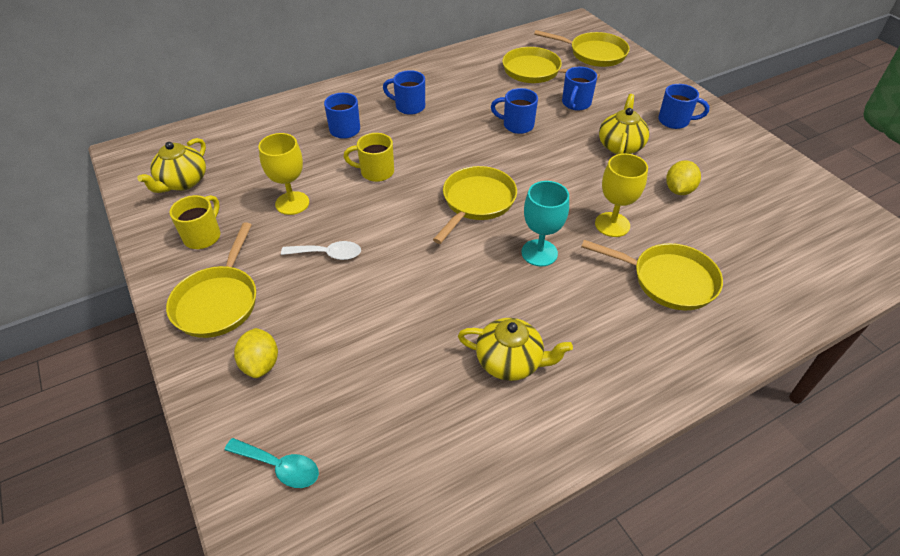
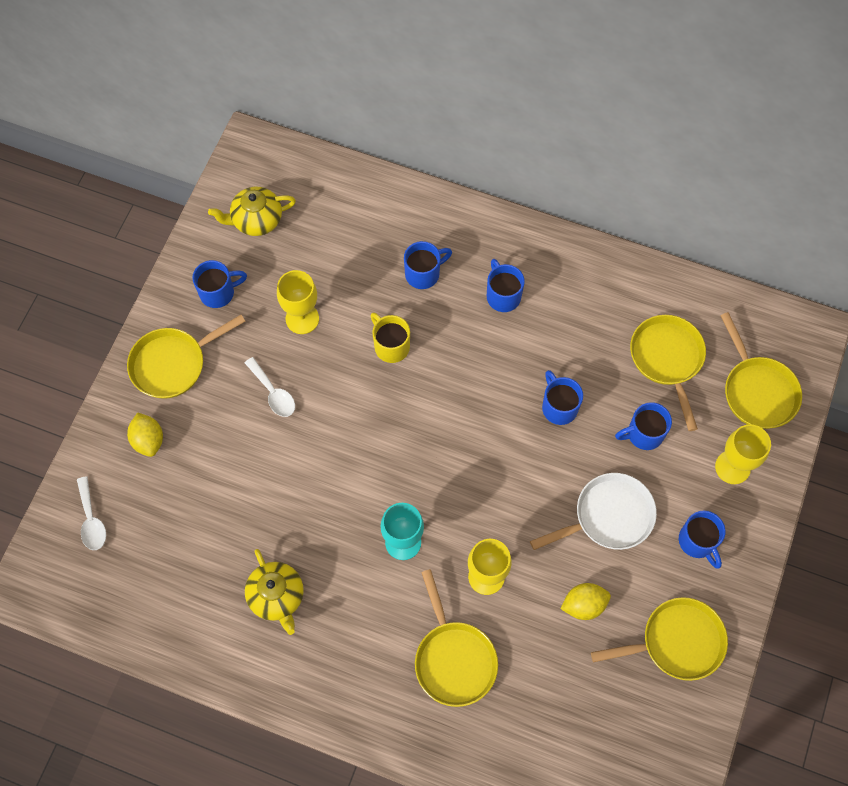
camera: 50 degrees right, 20 degrees up
(203, 236) = (218, 292): yellow mug -> blue mug
(261, 364) = (148, 440): yellow lemon -> yellow lemon turned 60 degrees counterclockwise
(280, 467) = (92, 520): turquoise spoon -> white spoon
(476, 202) = (422, 452): yellow pan -> yellow pan (677, 642)
(620, 146) = (608, 516): yellow teapot -> white pan
(635, 84) = (732, 467): none -> yellow goblet

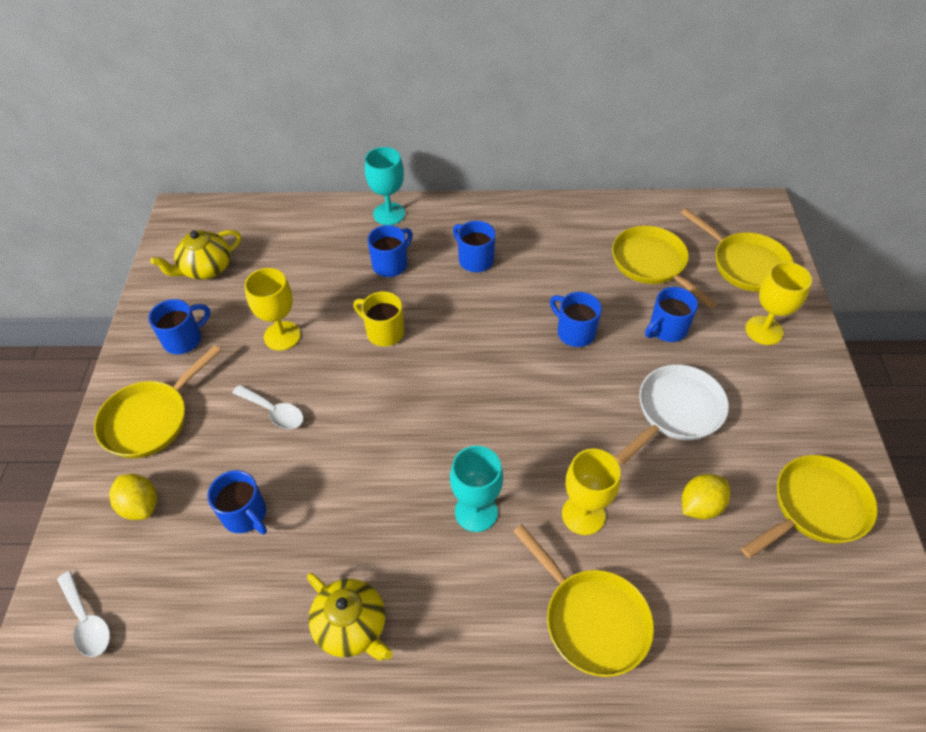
camera: 20 degrees left, 15 degrees down
(443, 212) = (389, 214): none -> turquoise goblet
(697, 542) = (774, 405): blue mug -> blue mug (245, 515)

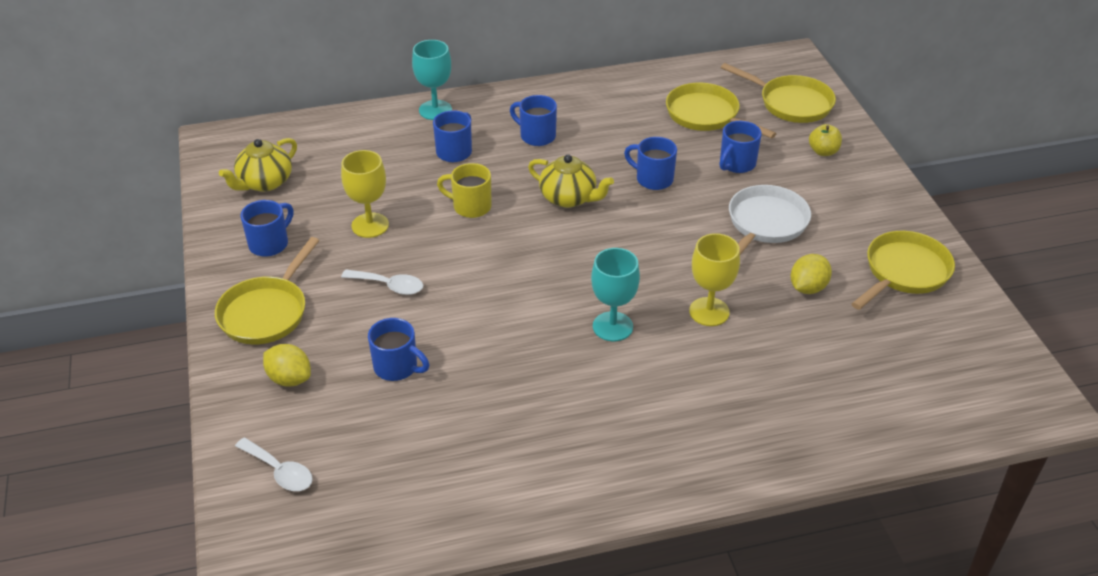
camera: 15 degrees left, 10 degrees down
(352, 627) = (533, 427): yellow teapot -> yellow teapot (569, 198)
(591, 619) = (741, 382): yellow pan -> none
(764, 330) = (823, 151): yellow goblet -> yellow apple

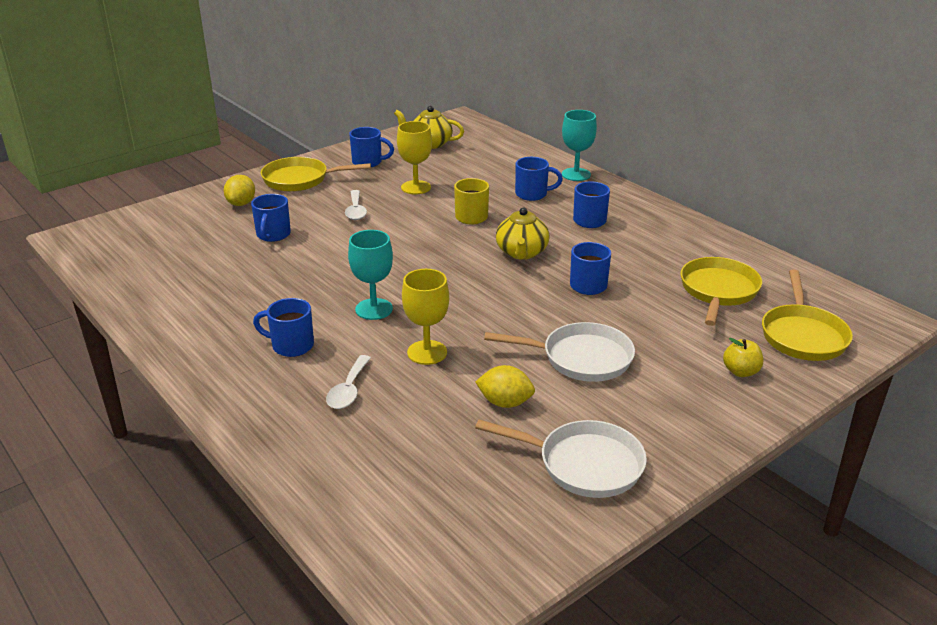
camera: 65 degrees right, 10 degrees down
(280, 471) = (156, 223): white spoon -> white spoon (348, 390)
(736, 164) = (659, 323): blue mug -> blue mug (291, 346)
(904, 272) = (584, 464): yellow pan -> white pan

